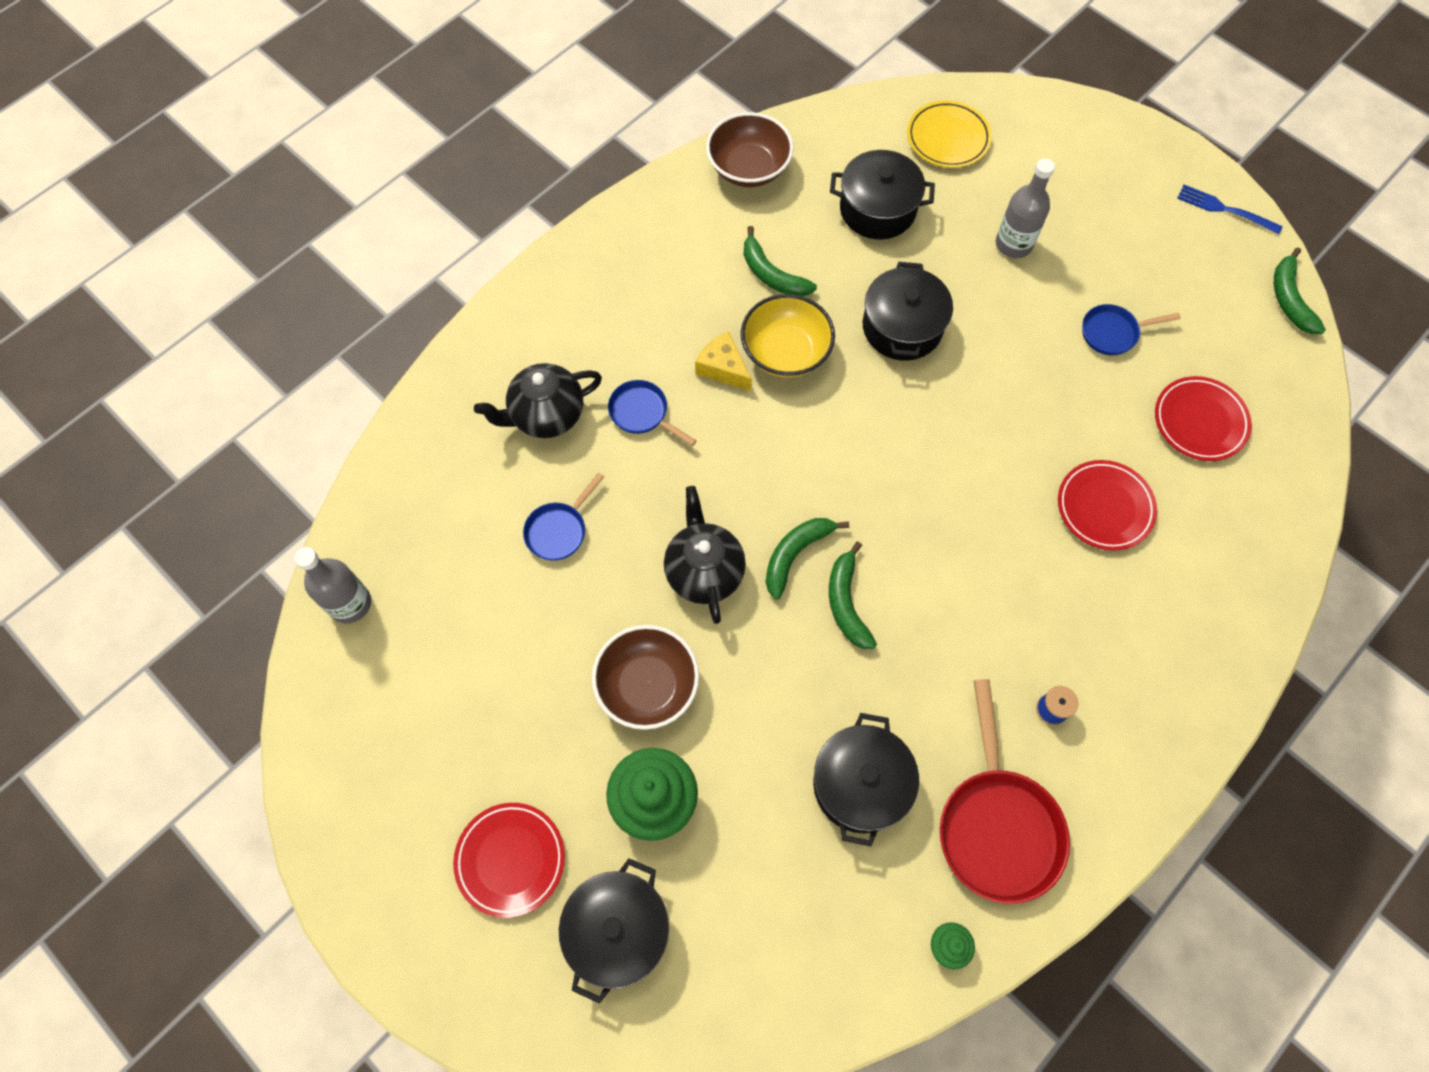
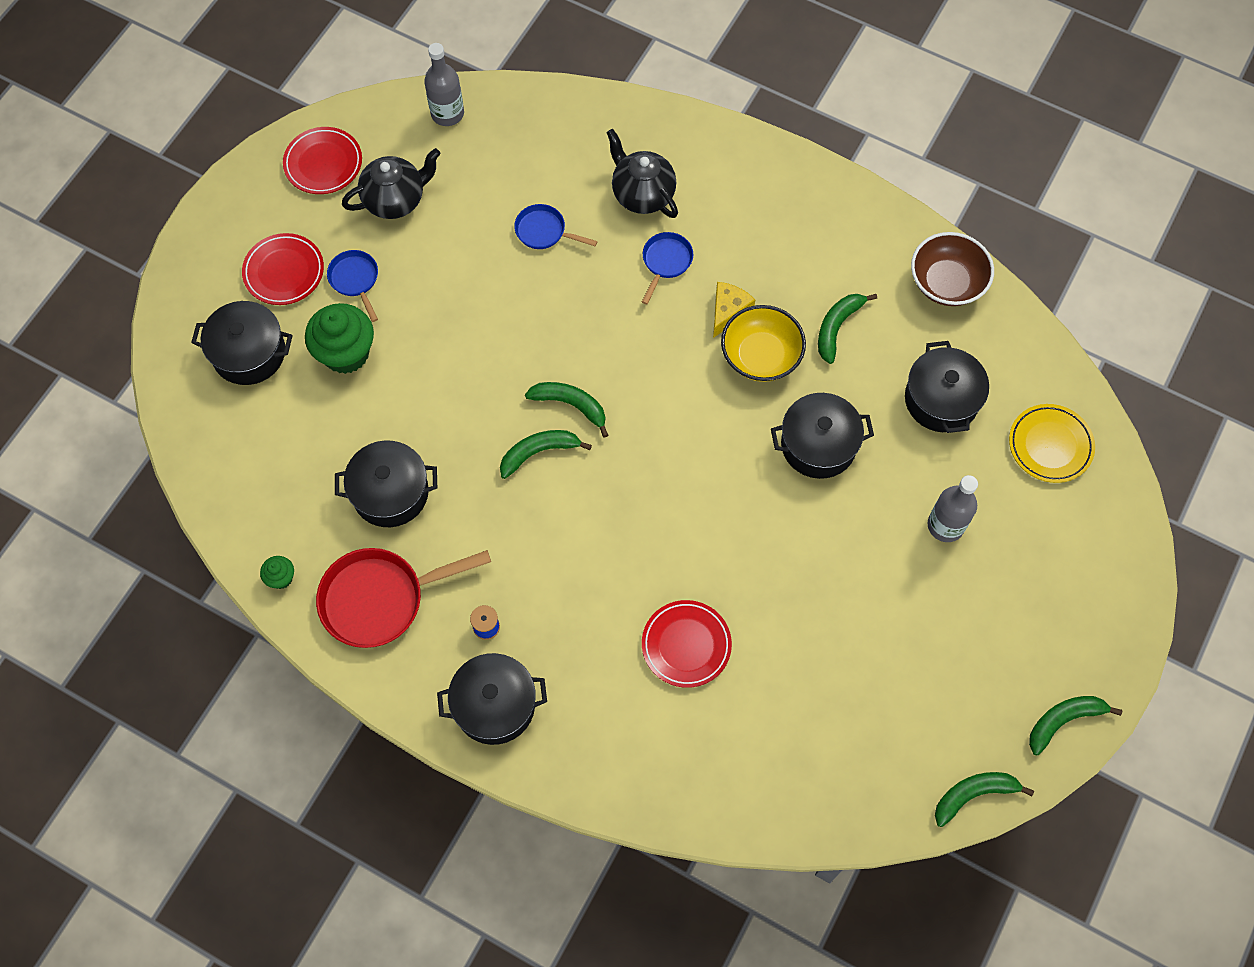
camera: 75 degrees right, 0 degrees up
(647, 685) = (433, 326): brown bowl -> none
(704, 571) = (537, 342): black teapot -> black teapot (395, 200)
(1113, 333) = (875, 629): blue pan -> blue pan (355, 280)
(1147, 721) = (494, 705): none -> black pot
(1199, 421) = (802, 720): red plate -> red plate (323, 164)
(1224, 209) = (1063, 721): blue fork -> green banana

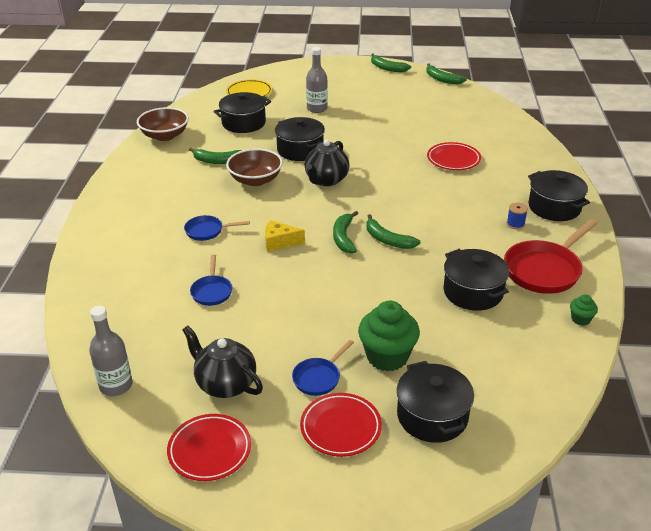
camera: 115 degrees left, 30 degrees down
(380, 599) = (545, 270): red pan -> red pan turned 90 degrees clockwise
(642, 194) = (154, 256): black teapot -> black teapot (326, 180)
(728, 311) = (231, 198): yellow cheese -> yellow cheese (279, 242)
(761, 356) = (255, 180): yellow bowl -> brown bowl

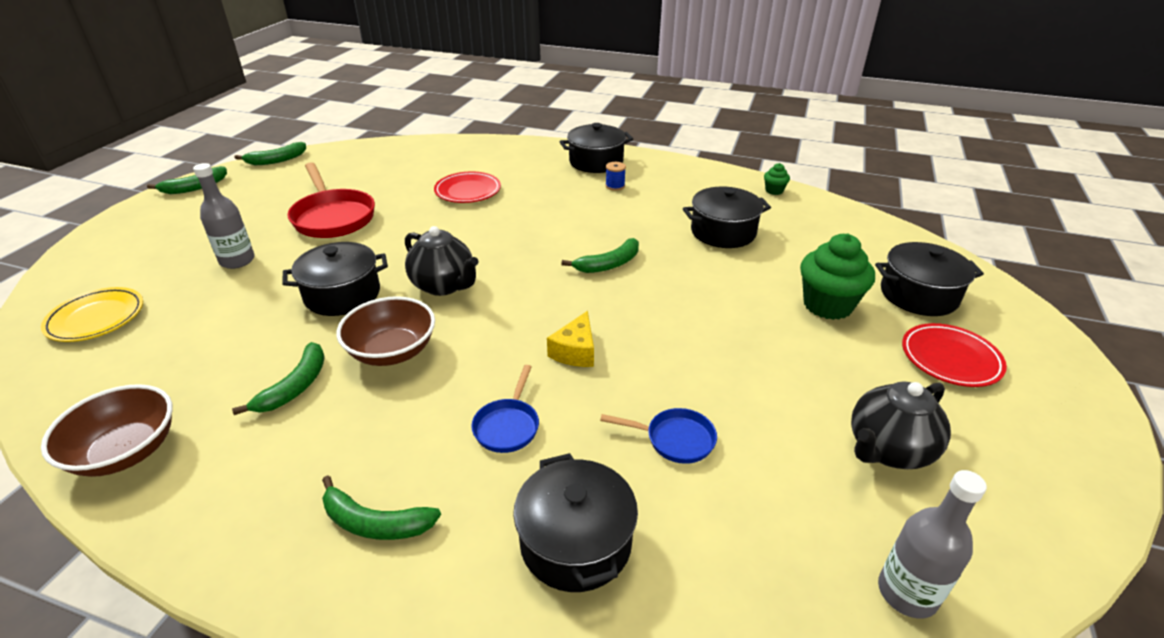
camera: 75 degrees left, 0 degrees up
(209, 450) = (1021, 482): red plate -> none
(244, 123) = (197, 339): black pot -> black pot (576, 542)
(319, 378) = (867, 362): blue pan -> none
(344, 237) = (589, 295): green banana -> green banana (375, 522)
(545, 270) = (696, 189): red pan -> red pan (333, 217)

